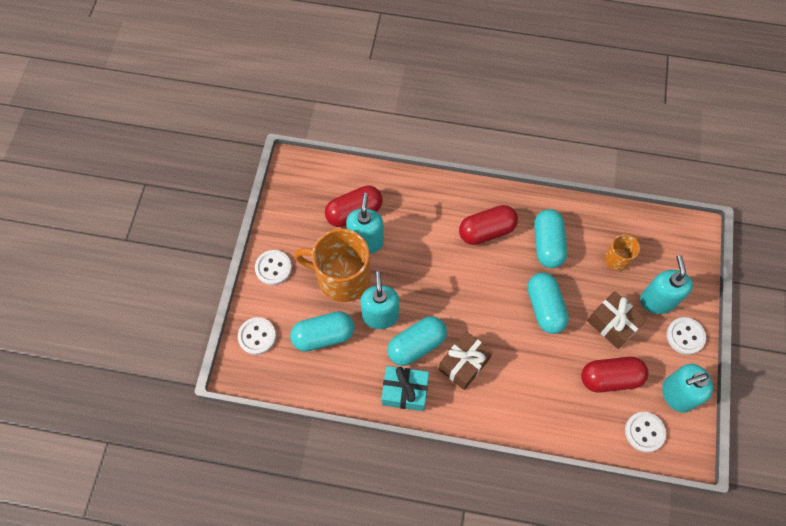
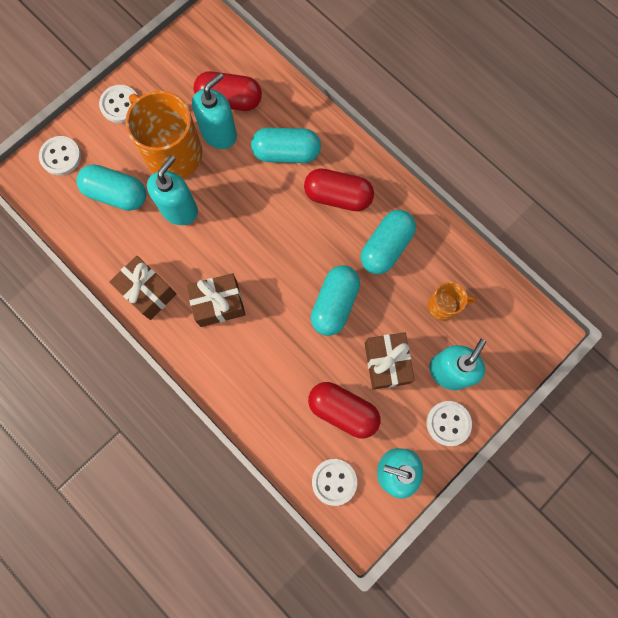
camera: 35 degrees right, 10 degrees up
(404, 392) = (147, 292): turquoise gift -> brown gift
(416, 345) = (190, 258): turquoise capsule -> turquoise capsule (286, 153)

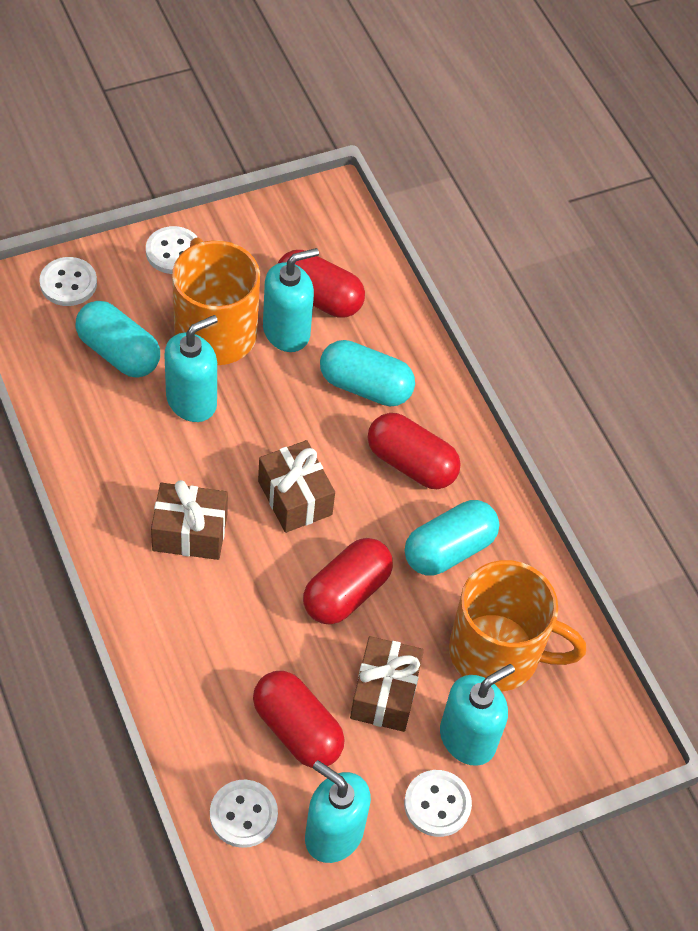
camera: 15 degrees right, 20 degrees down
(147, 292) = (103, 482): brown gift -> brown gift (295, 498)
(334, 304) = (346, 592): turquoise capsule -> red capsule
(444, 306) = (497, 653): orange mug -> orange mug, size x1.97

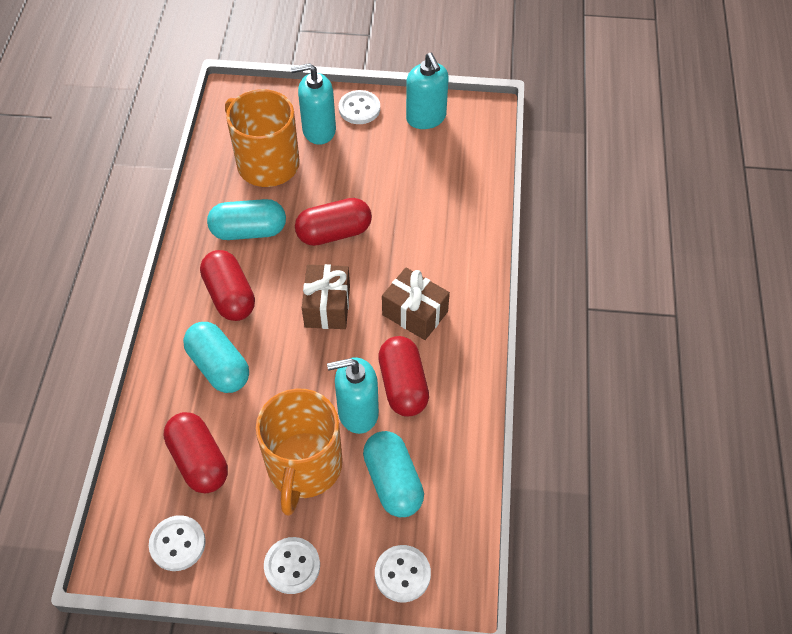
camera: 145 degrees left, 0 degrees up
(243, 814) = (471, 145): white button -> white button (177, 544)
(286, 332) = (246, 440): turquoise soap dispenser -> none
(297, 729) = (415, 172): red capsule -> red capsule (403, 385)
(384, 694) = (350, 170): brown gift -> none

